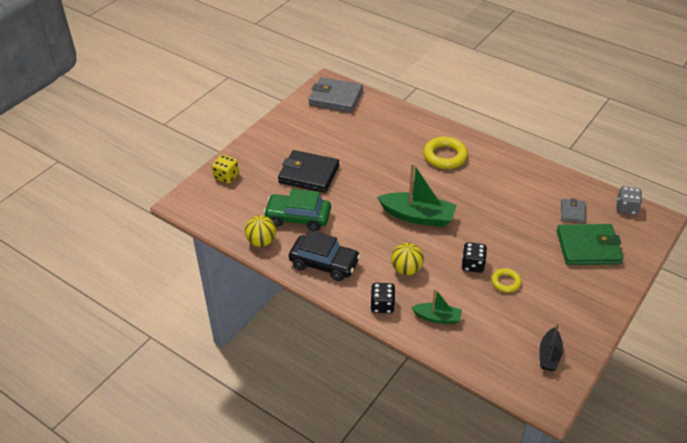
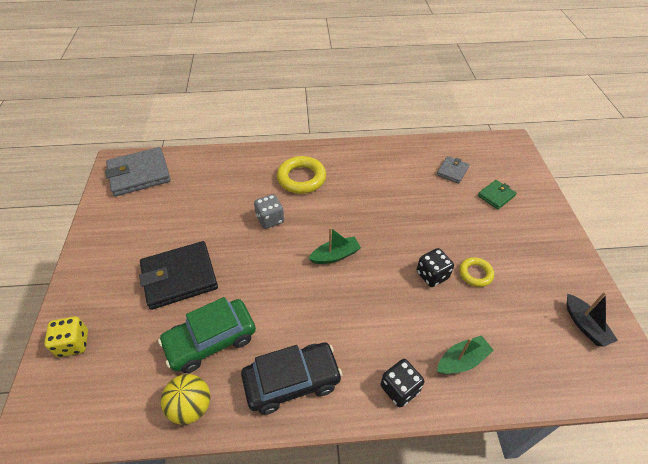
camera: 40 degrees left, 5 degrees up
(406, 269) = (381, 324): yellow ball -> none
(418, 216) = (335, 255): green boat -> green boat, size x0.57
(572, 212) = (452, 171): grey wallet -> grey wallet turned 60 degrees clockwise
(588, 247) = (496, 196): green wallet -> green wallet, size x0.52
(626, 208) = (483, 145): grey dice -> grey dice (270, 219)

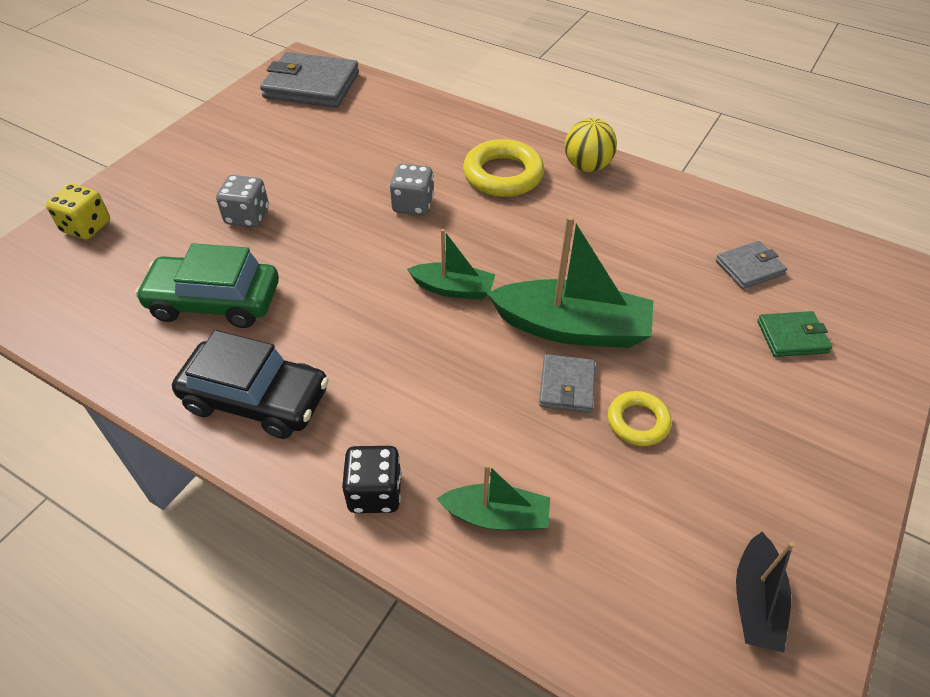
camera: 35 degrees right, 0 degrees up
(179, 277) = (247, 216): black wallet -> grey dice
(191, 406) = (130, 356): yellow ball -> yellow ball (587, 166)
(408, 244) = (572, 328): none -> green boat
(432, 275) = (566, 386): black dice -> grey wallet

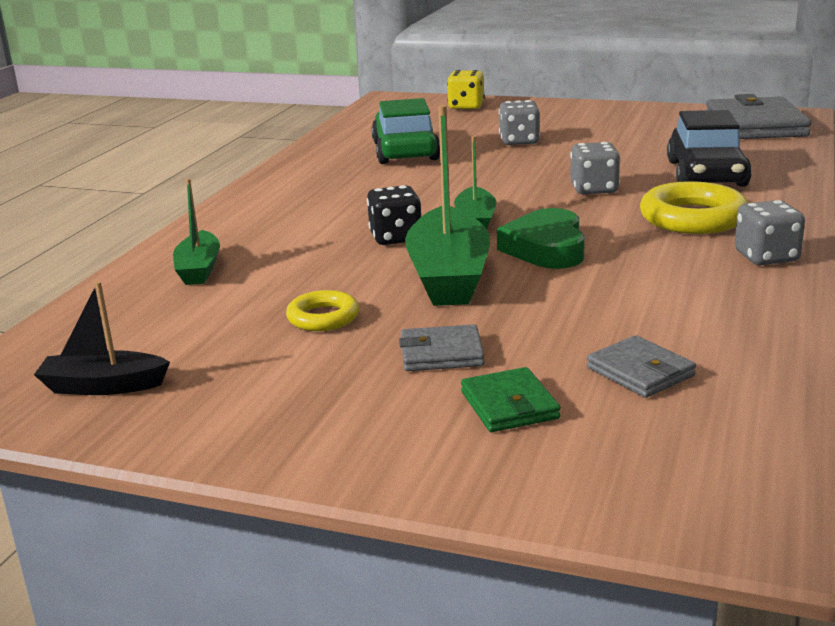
camera: 80 degrees right, 25 degrees down
(256, 399) = (305, 180): black car -> black car (706, 174)
(375, 492) = (219, 227): black dice -> black dice (395, 238)
(533, 261) = (546, 248): none -> green heart
(566, 386) = (361, 281): grey wallet -> grey wallet (441, 353)
(587, 166) = (766, 257): yellow ball -> grey dice

